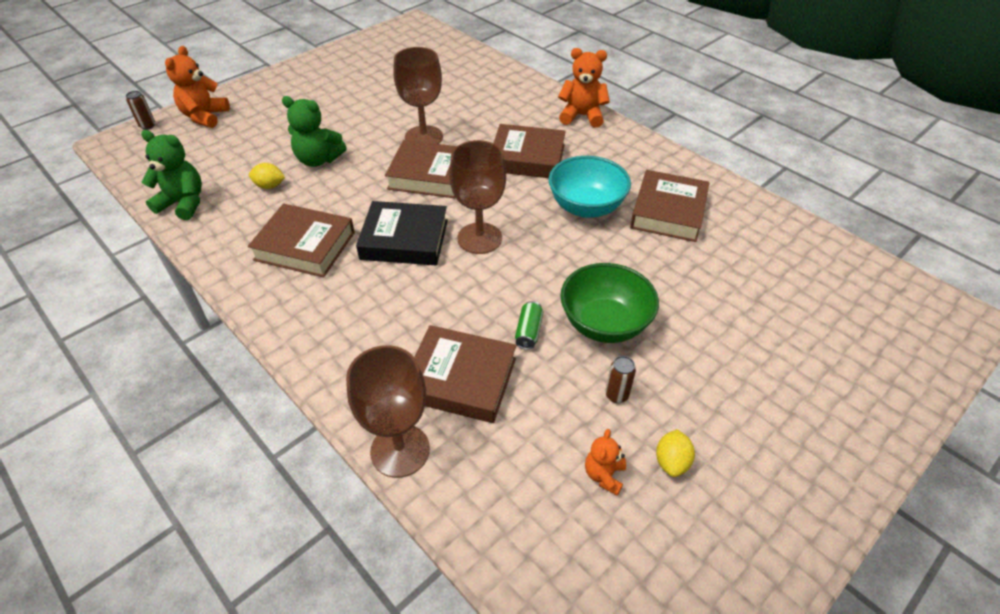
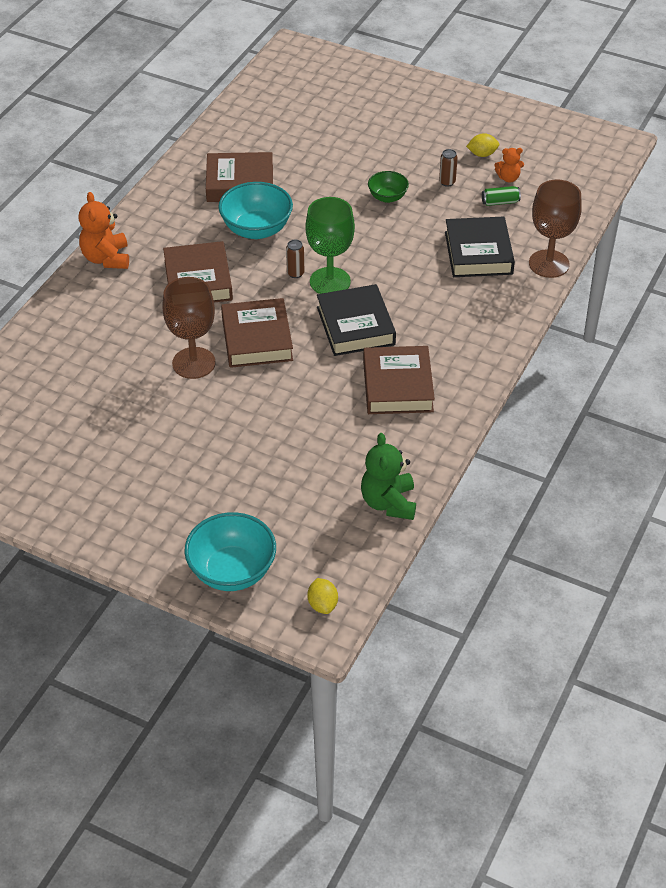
camera: 110 degrees left, 0 degrees up
(147, 126) = (274, 618): brown can -> brown can (295, 273)
(205, 116) = (232, 571): orange teddy bear -> turquoise bowl
(270, 186) = (329, 449): yellow lemon -> yellow lemon (322, 604)
(318, 160) = (269, 430): green teddy bear -> none
(460, 379) = (478, 253): brown book -> black book
(479, 238) = (330, 281): brown goblet -> green goblet
(529, 332) = (416, 231): green can -> green can (500, 202)
(604, 324) = (387, 197): green bowl -> green bowl, size x0.57

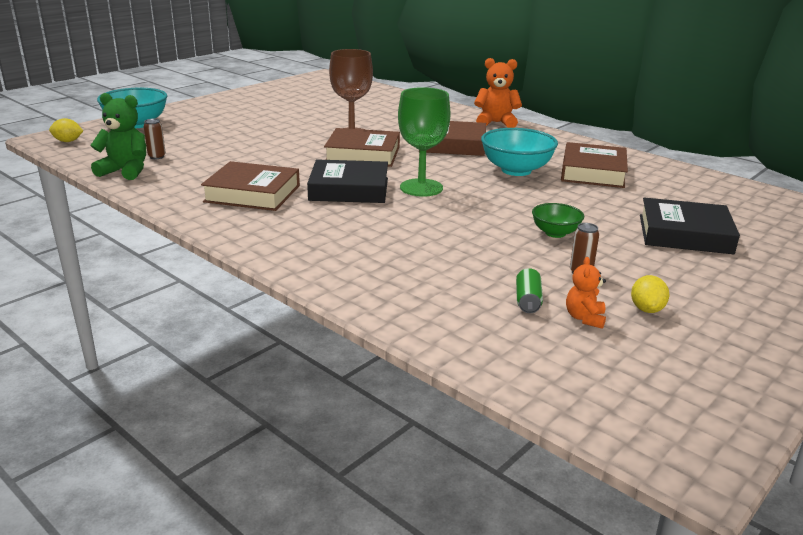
camera: 105 degrees right, 20 degrees down
(295, 273) = (442, 176): brown can -> brown can (157, 157)
(478, 253) = (427, 266): black book -> black book (684, 234)
(549, 264) = (379, 308): brown goblet -> none

